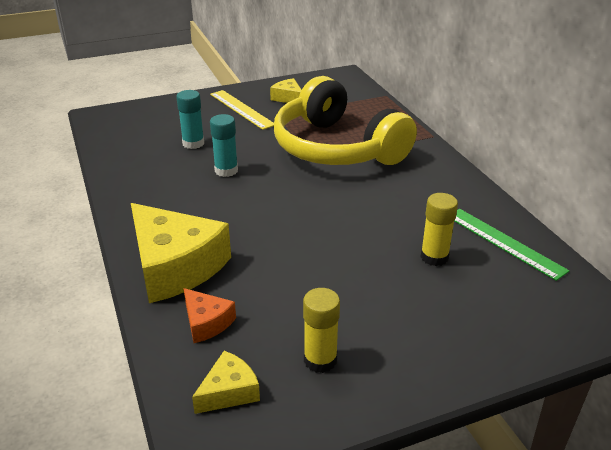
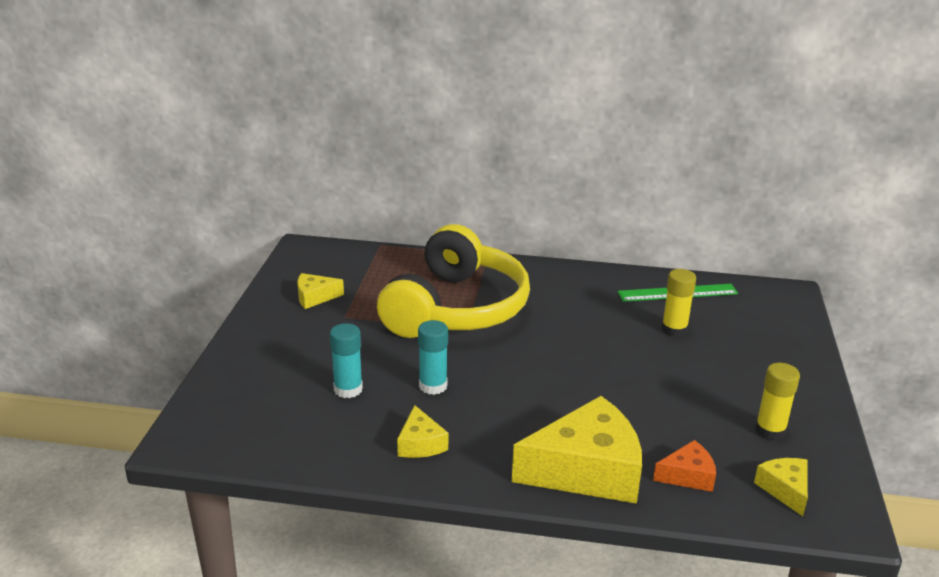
camera: 60 degrees left, 5 degrees down
(154, 187) = (420, 443): none -> yellow cheese
(241, 109) = (303, 333): yellow ruler -> none
(336, 148) = (456, 308): yellow headphones -> yellow headphones turned 60 degrees counterclockwise

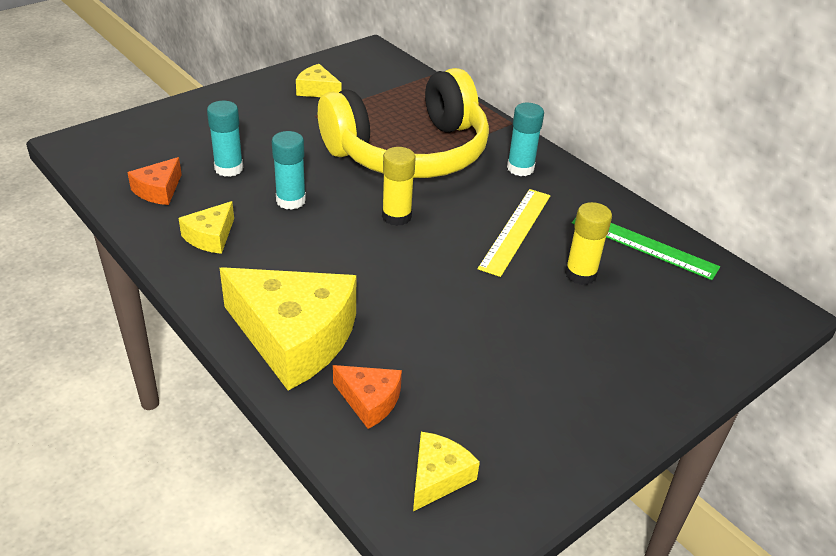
camera: 40 degrees right, 10 degrees up
(322, 436) = (159, 190): none -> orange cheese
(541, 282) = (520, 168): none -> turquoise glue stick
(601, 324) = (516, 231): none -> yellow ruler
(770, 431) = (518, 418): yellow glue stick -> yellow glue stick (396, 216)

